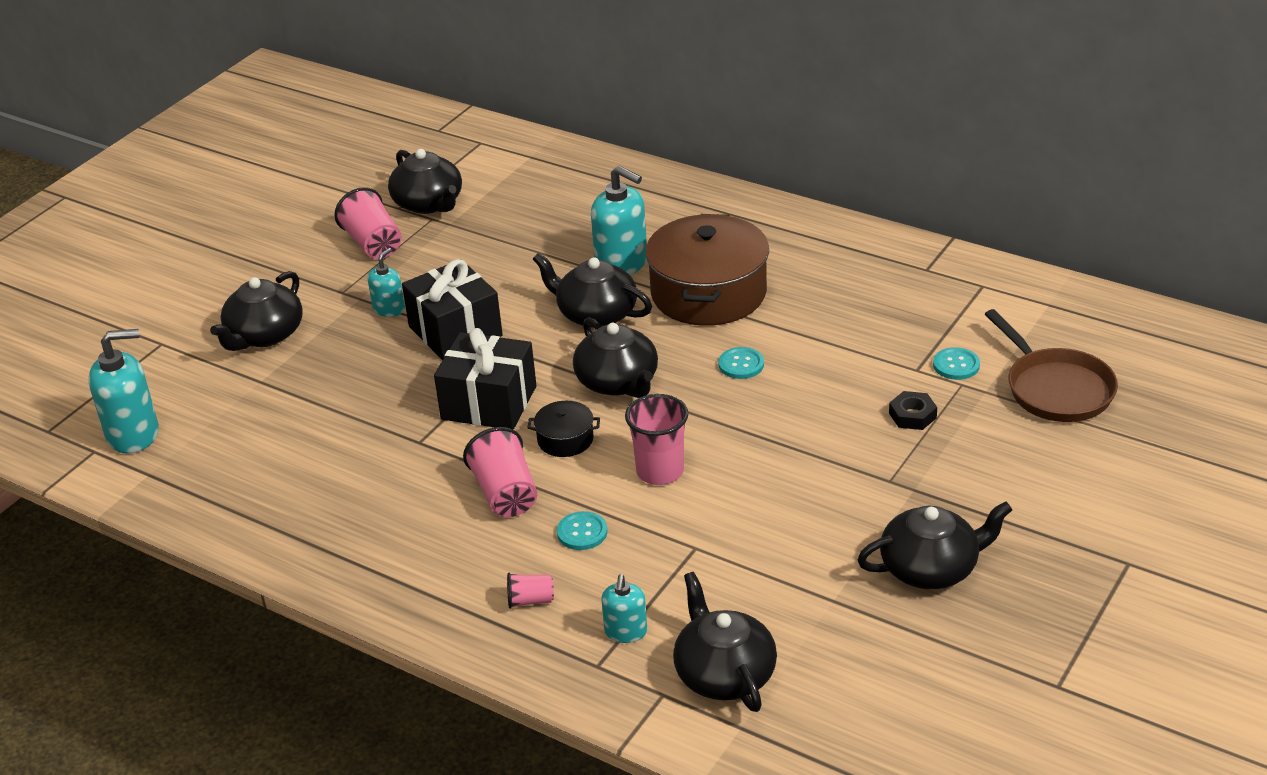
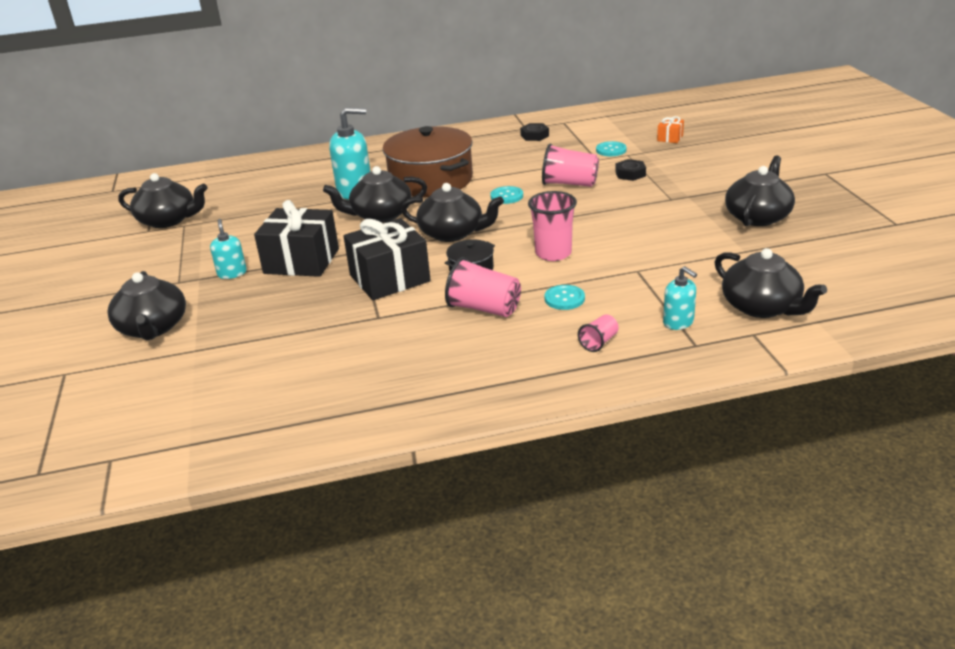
camera: 45 degrees left, 5 degrees down
(133, 434) = (132, 431): turquoise soap dispenser -> none
(373, 244) = (160, 252): pink cup -> pink cup (569, 184)
(724, 673) = (762, 307): black teapot -> black teapot turned 150 degrees counterclockwise
(915, 288) = (534, 136): none -> black nut
(1055, 388) = (670, 138): brown pan -> orange gift

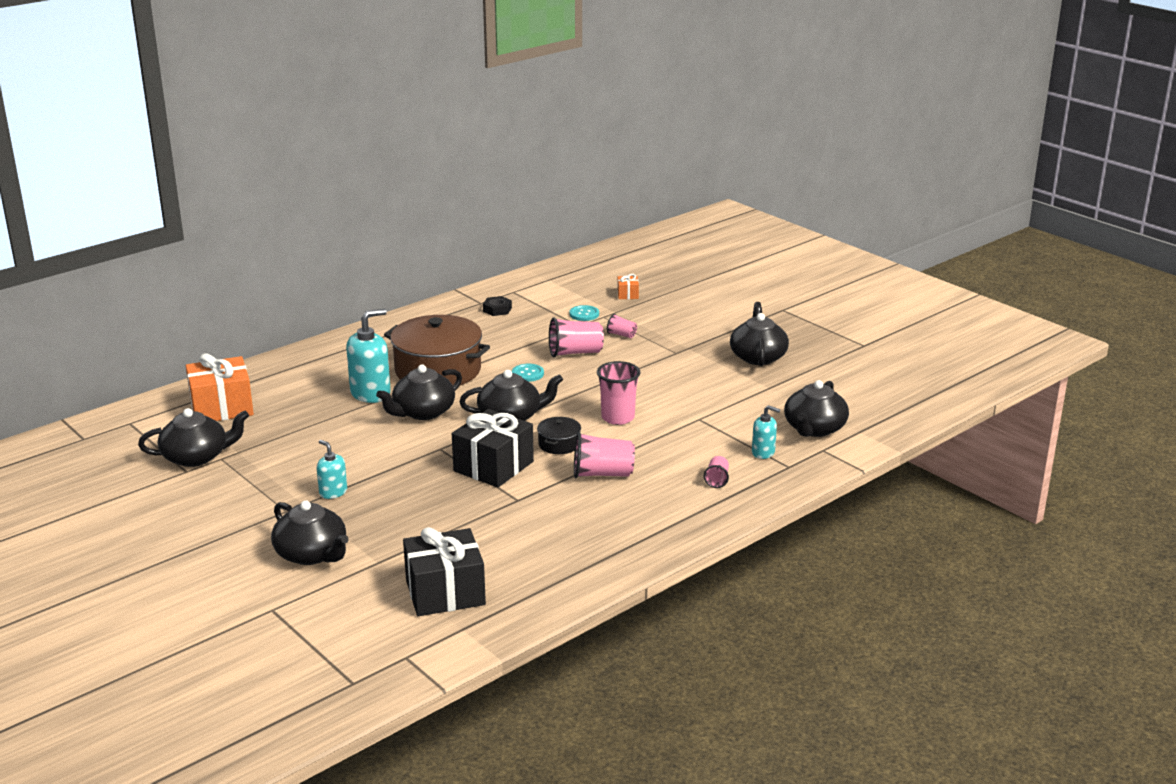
camera: 30 degrees left, 5 degrees down
(231, 183) = (221, 408): none -> orange gift
(301, 261) = (391, 468): black gift -> black gift (445, 592)
(564, 298) = (660, 453): turquoise button -> none
(630, 174) = (621, 335): black nut -> pink cup
(762, 307) = (814, 429): black teapot -> black teapot turned 90 degrees clockwise

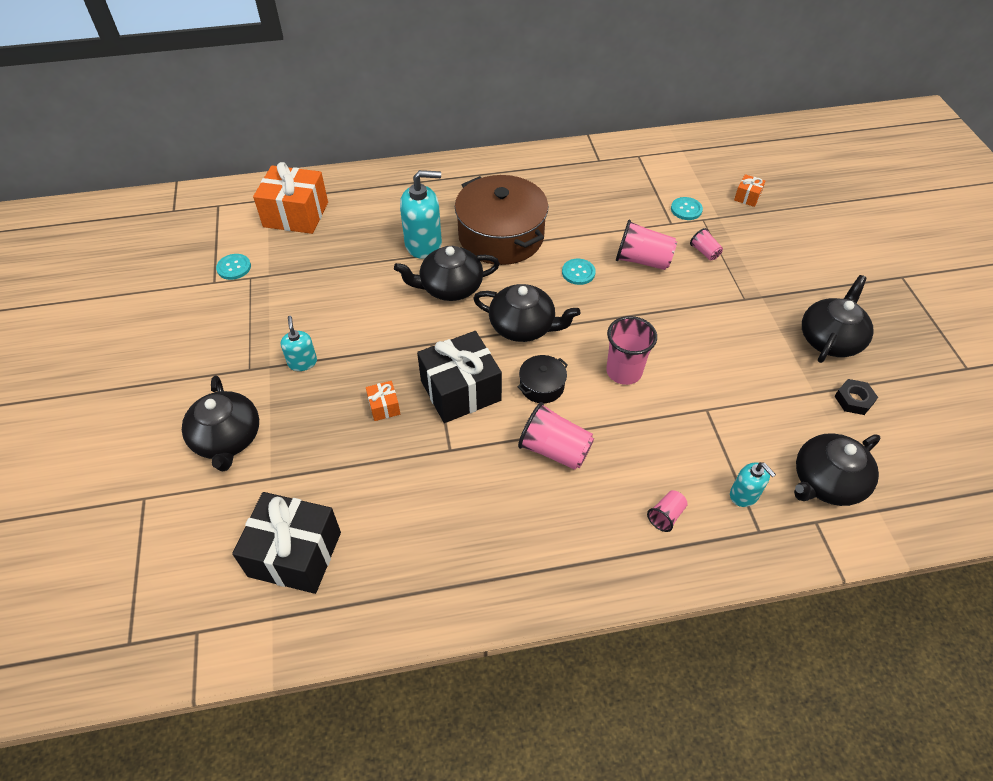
camera: 30 degrees right, 25 degrees up
(196, 457) = (234, 267): black teapot -> turquoise button
(436, 494) = (384, 407): none -> orange gift
(497, 309) = (608, 174): black nut -> black nut (854, 400)

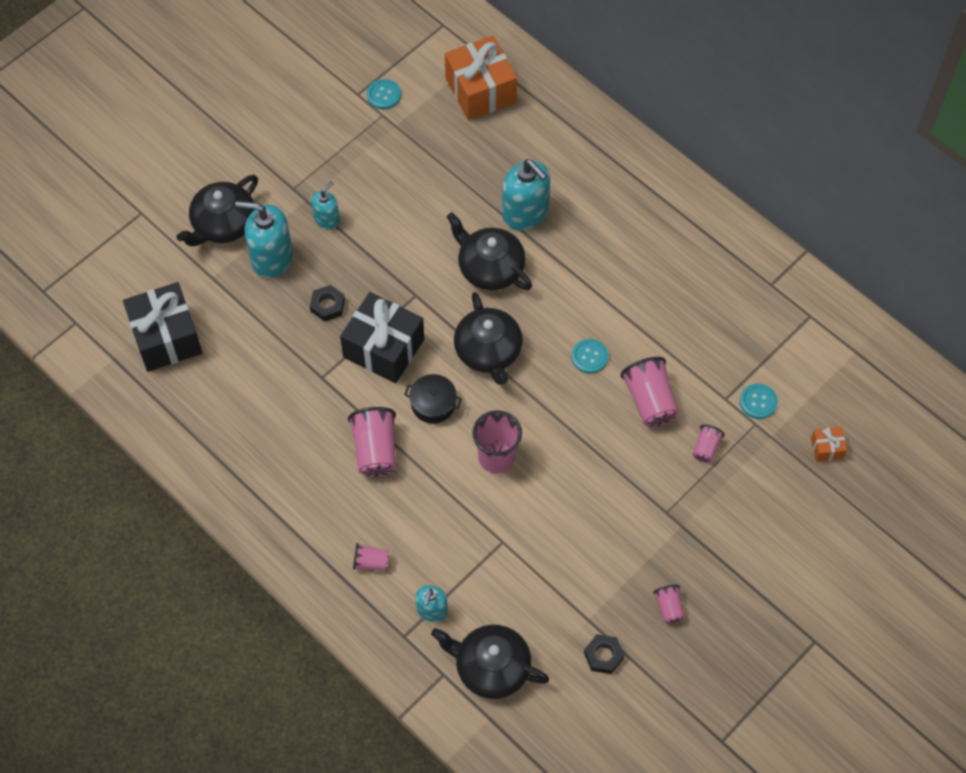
camera: 55 degrees right, 10 degrees up
(298, 421) = (271, 258): none -> turquoise soap dispenser
(384, 407) = (327, 305): orange gift -> black nut
(501, 236) = (586, 267): brown pot -> none
(830, 339) = (669, 607): black teapot -> pink cup

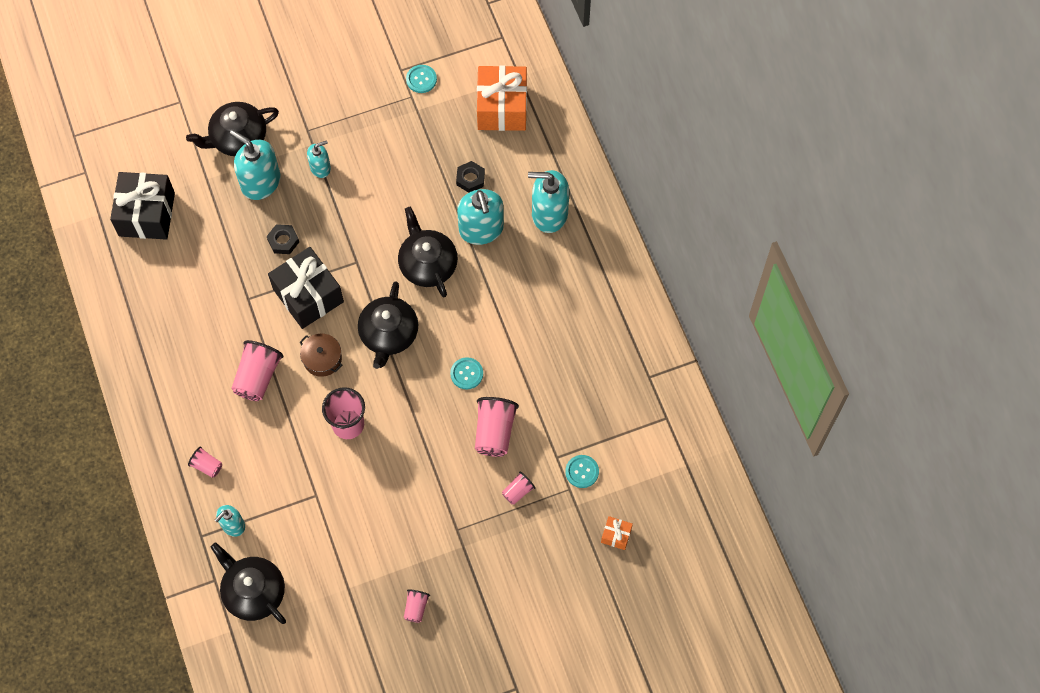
camera: 25 degrees right, 5 degrees up
(433, 404) = (322, 359): black pot -> brown pot
(585, 171) = (549, 214): none -> turquoise soap dispenser
(603, 656) = (344, 622): black nut -> black nut (470, 179)

